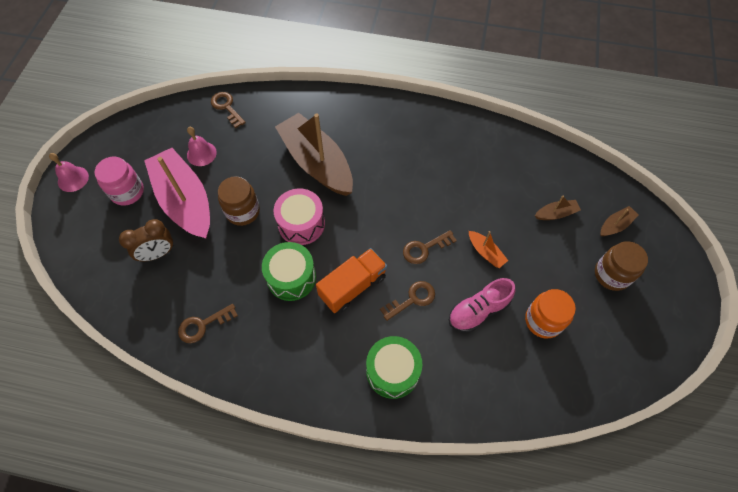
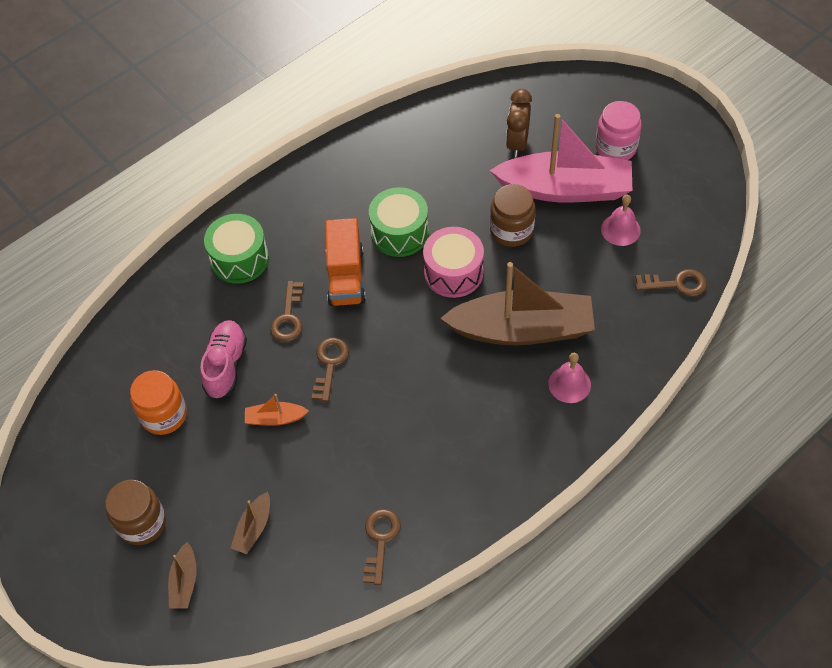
camera: 130 degrees right, 5 degrees down
(73, 179) = (668, 111): pink bell -> pink bell (569, 384)
(203, 325) = (411, 146): brown key -> brown key (380, 540)

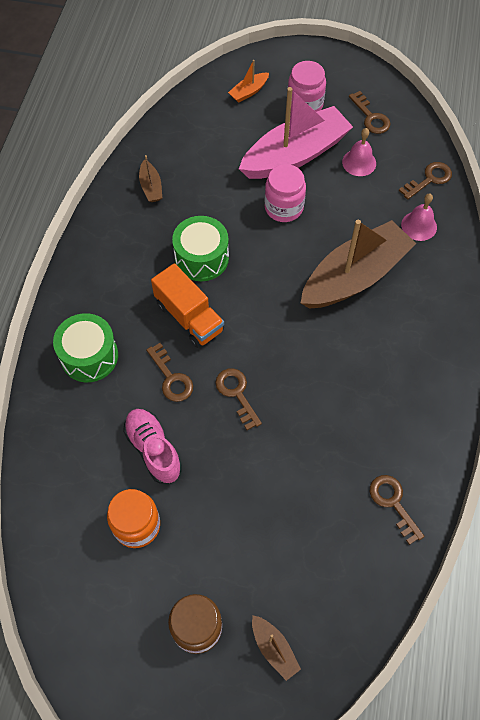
camera: 40 degrees left, 5 degrees up
(253, 528) = (290, 564): brown boat -> brown boat (151, 187)
(275, 418) = (231, 465): orange boat -> orange boat (248, 92)
(453, 272) = (269, 264): pink drum -> none
(511, 230) = (283, 207): brown jar -> pink jar
(517, 143) = (231, 140): brown clock -> none
(569, 384) = (421, 295): pink bell -> pink bell (419, 226)
(671, 193) = (371, 117): none -> brown key

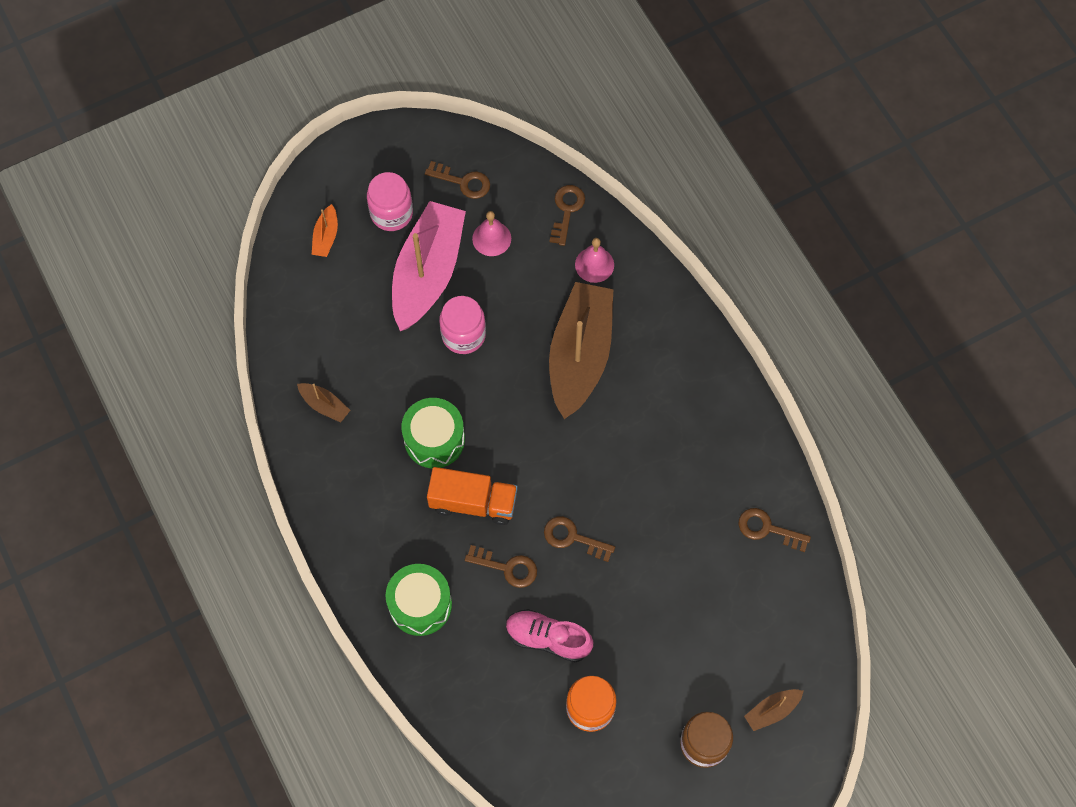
camera: 40 degrees left, 5 degrees up
(274, 649) = (772, 710): brown boat -> brown boat turned 135 degrees clockwise

